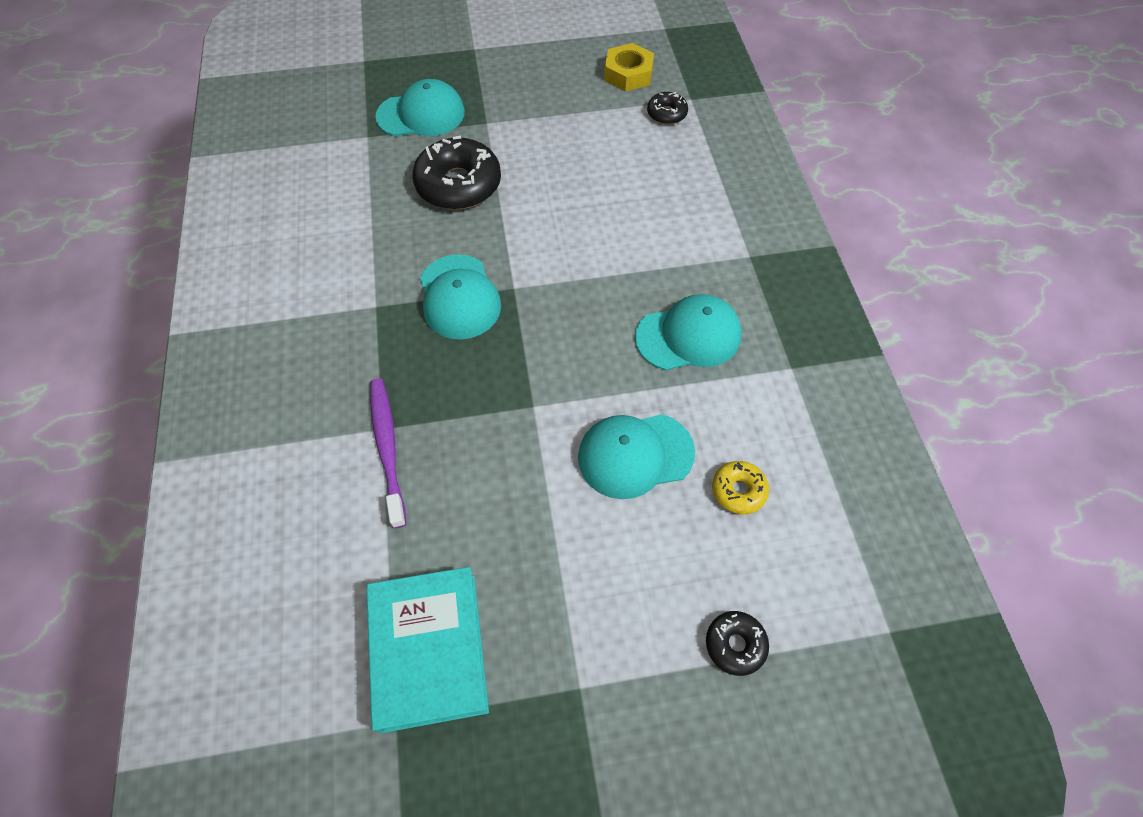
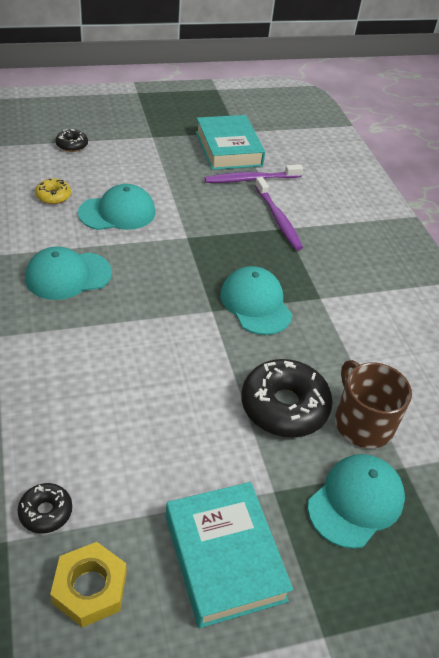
camera: 170 degrees right, 15 degrees down
(388, 170) = (362, 422): none -> brown mug
(406, 550) = (251, 179): none -> purple toothbrush
(421, 114) = (356, 502): turquoise cap -> turquoise cap turned 150 degrees clockwise
(533, 86) = (224, 557): none -> turquoise book

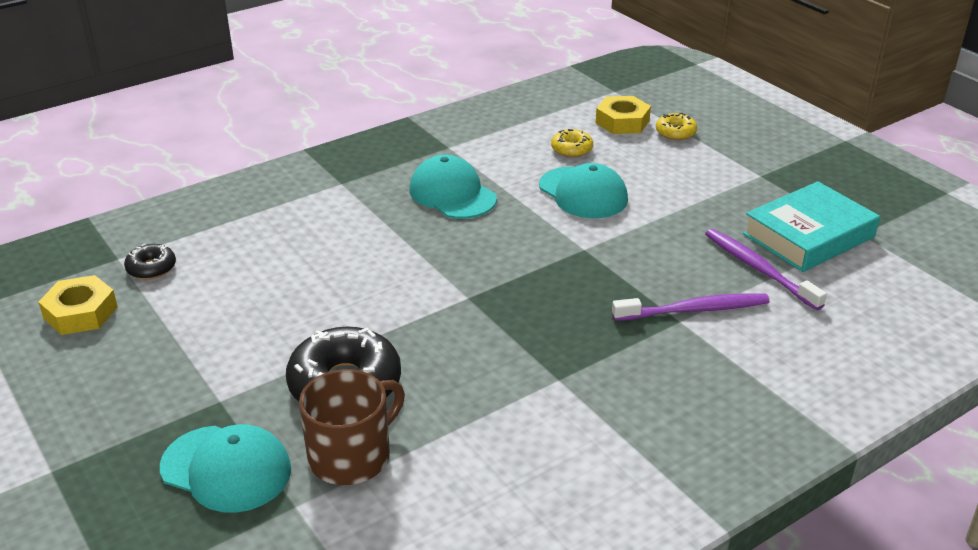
camera: 75 degrees right, 10 degrees down
(35, 160) = (622, 122): none -> yellow nut
(72, 145) = (675, 132): black donut -> yellow donut
(224, 557) = (128, 383): turquoise book -> none
(256, 304) = (504, 327): turquoise cap -> none
(278, 219) = (693, 310): purple toothbrush -> purple toothbrush turned 150 degrees counterclockwise

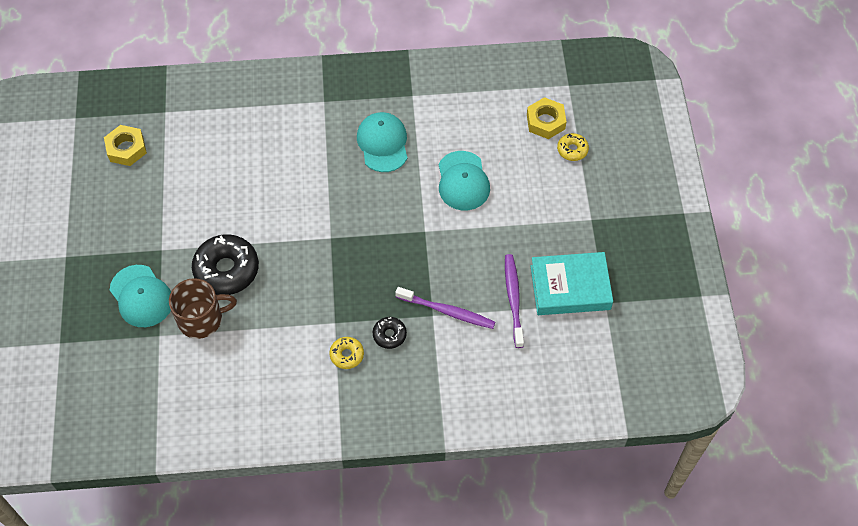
camera: 30 degrees right, 25 degrees up
(151, 268) = (178, 129): black donut -> black donut (389, 335)
(571, 149) = (489, 135): yellow donut -> yellow donut (347, 355)

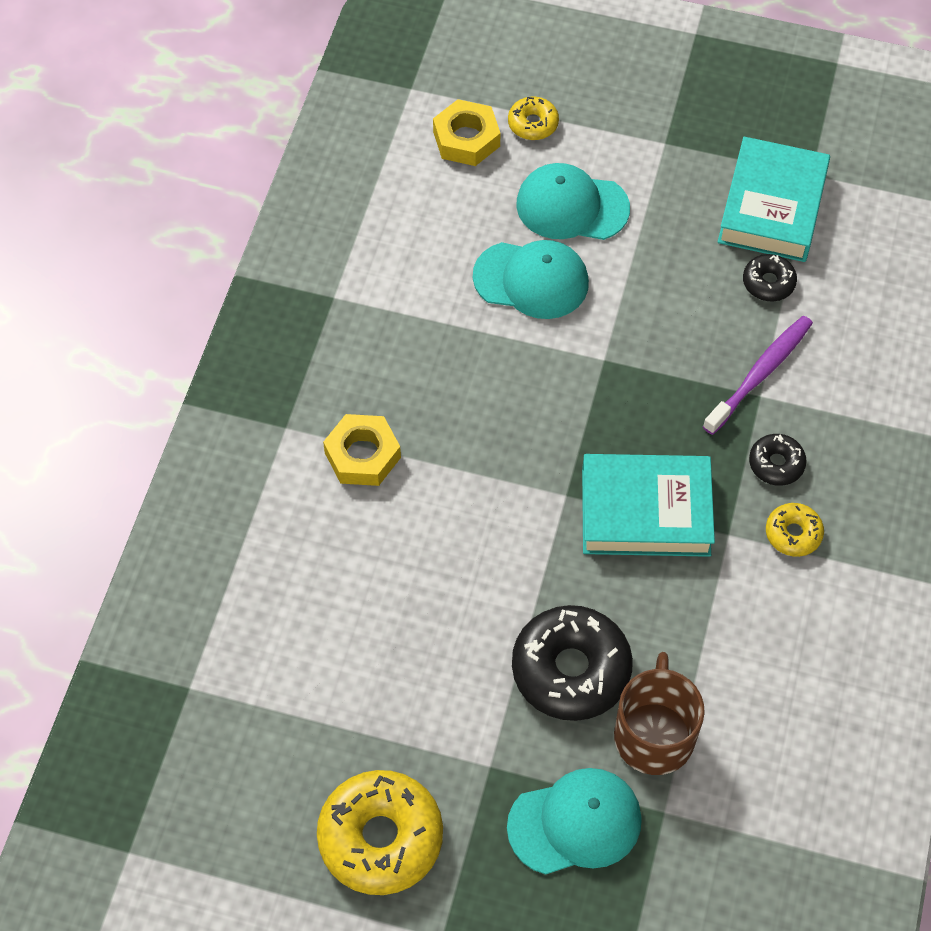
camera: 70 degrees left, 0 degrees up
(110, 215) = (380, 838): none -> yellow donut
(126, 149) = (244, 775): yellow nut -> yellow nut (362, 455)
(334, 278) = (645, 511): none -> turquoise book
(383, 143) = (412, 367): turquoise cap -> turquoise cap (572, 206)
(513, 299) = (768, 283): purple toothbrush -> black donut

